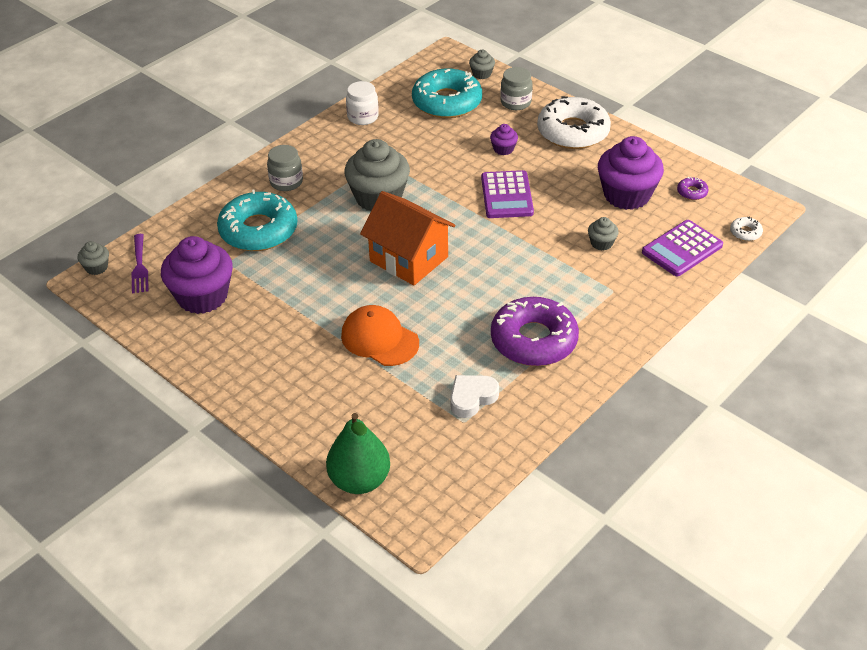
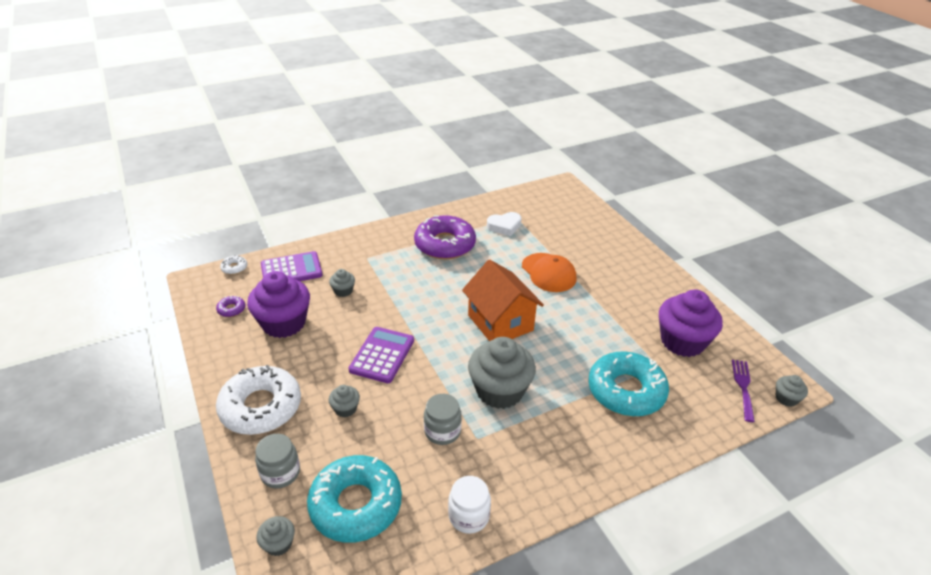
camera: 160 degrees left, 5 degrees down
(286, 182) = (587, 442): grey jar -> grey jar (442, 431)
(359, 480) = (588, 208): green pear -> none
(503, 149) = (345, 409): purple cupcake -> grey cupcake

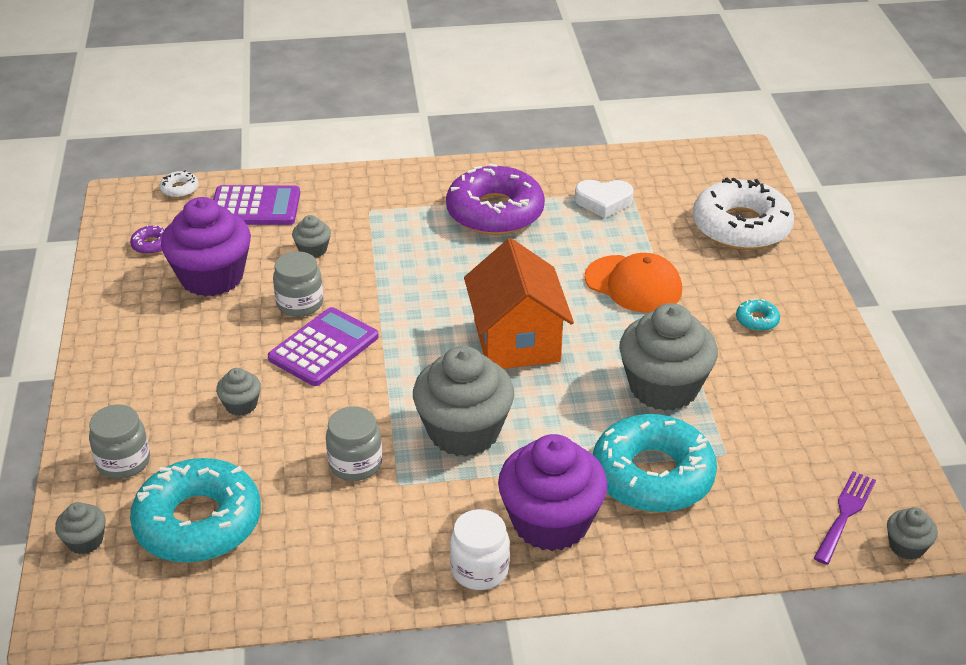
camera: 20 degrees right, 0 degrees up
(261, 407) = (134, 377): white donut -> white donut (741, 226)
(352, 328) = (300, 303): none -> grey jar
(469, 516) = (335, 574): white jar -> white jar (479, 570)
(548, 272) = (633, 284): orange cap -> orange cap turned 45 degrees counterclockwise
(601, 333) = (663, 387): none -> grey cupcake
(628, 280) = (757, 320): none -> turquoise donut
(682, 341) = (788, 428): purple cupcake -> purple cupcake (550, 522)

